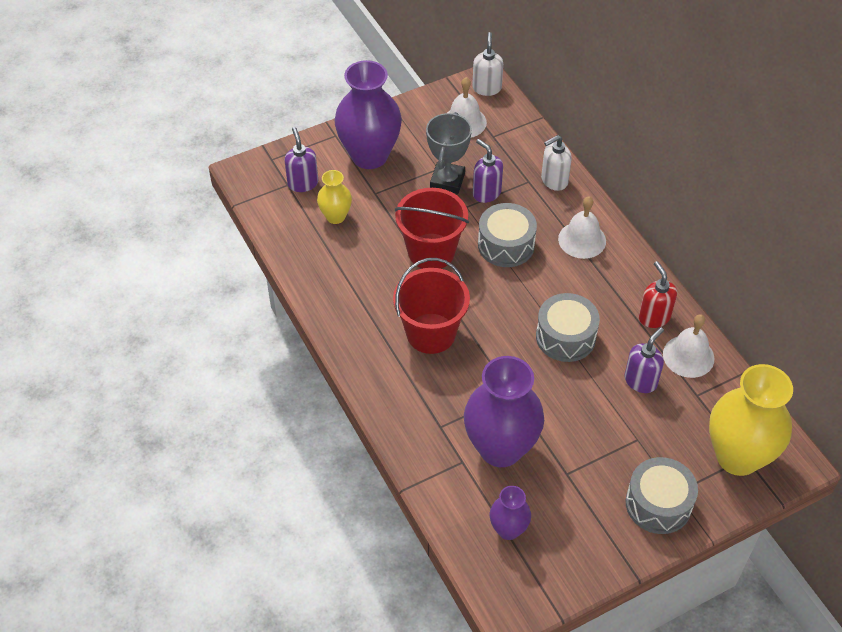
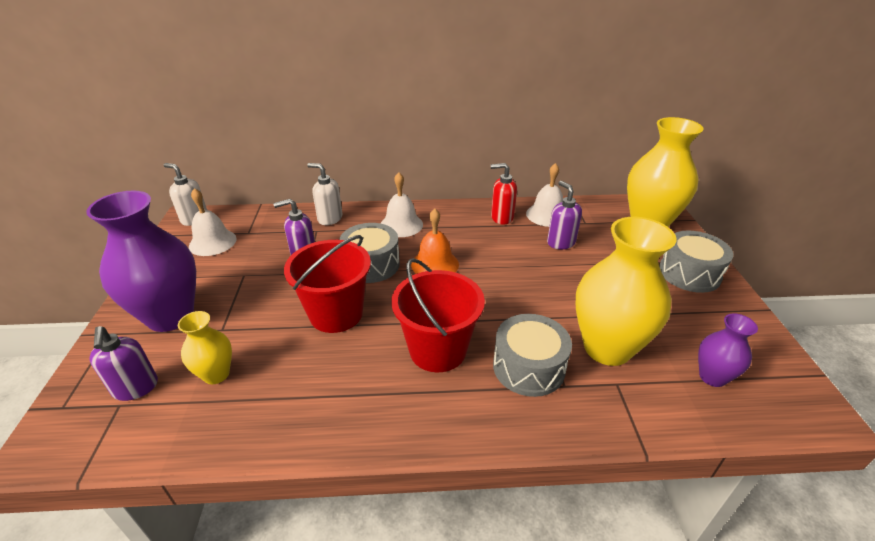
camera: 65 degrees left, 15 degrees down
(303, 183) = (136, 388): purple soap dispenser -> purple soap dispenser turned 120 degrees counterclockwise
(447, 181) = (264, 274): grey trophy -> none
(500, 448) = (607, 348): purple vase -> yellow vase
(537, 290) = (435, 264): none -> orange bell
(554, 181) = (329, 218): white soap dispenser -> white soap dispenser turned 120 degrees clockwise
(565, 337) = (495, 265): grey drum -> grey drum (528, 367)

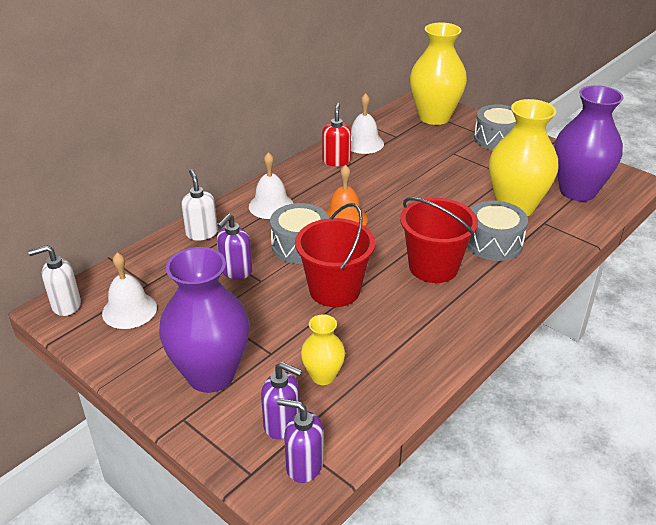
camera: 45 degrees left, 0 degrees up
(329, 218) = (201, 233): white soap dispenser -> white soap dispenser turned 90 degrees clockwise
(501, 217) = (336, 161): red soap dispenser -> red soap dispenser turned 135 degrees clockwise
(560, 242) = (401, 158): purple soap dispenser -> purple soap dispenser (304, 466)
(712, 377) = (577, 191): purple vase -> purple vase, size x1.98

